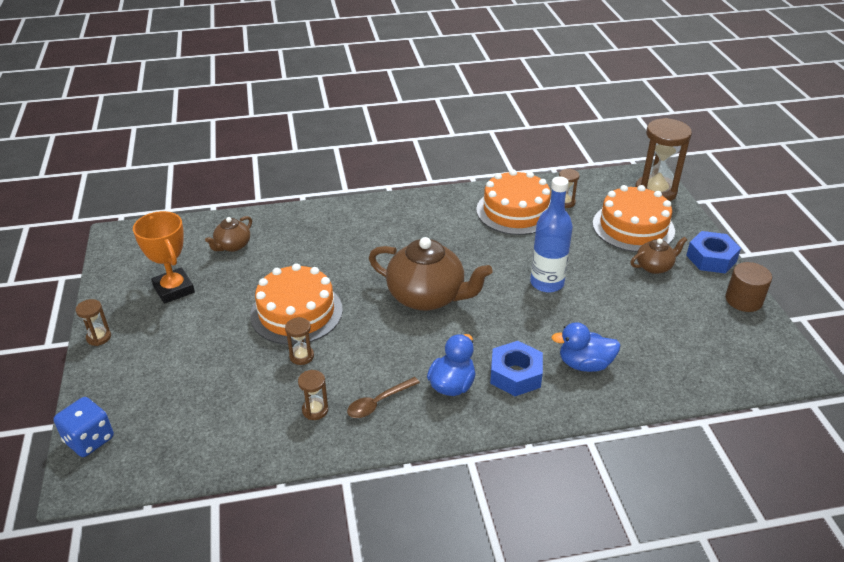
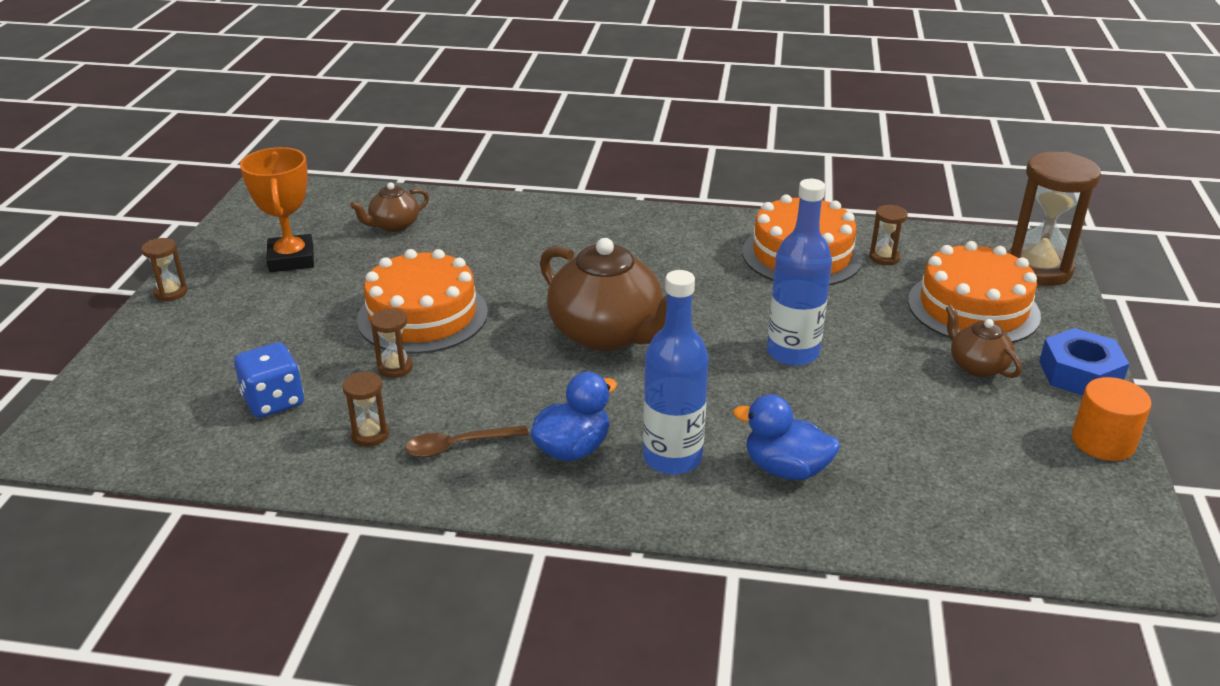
camera: 20 degrees right, 5 degrees down
(89, 440) = (83, 400): blue dice -> blue dice (274, 401)
(515, 375) = (672, 458): blue nut -> blue bottle
(654, 267) = (977, 366): brown teapot -> brown teapot turned 120 degrees counterclockwise
(743, 300) = (1103, 441): brown cylinder -> orange cylinder

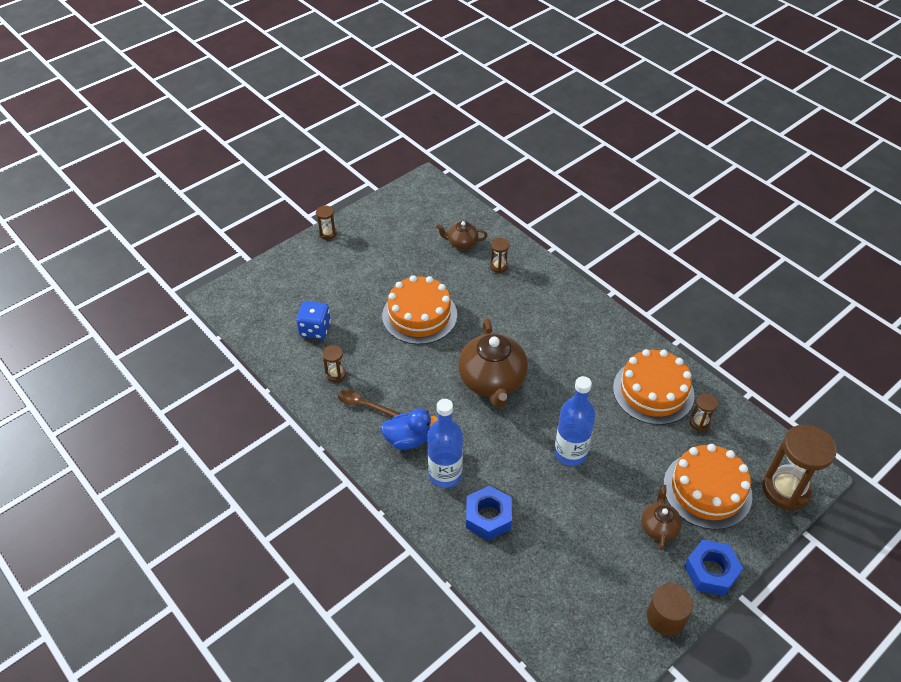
camera: 40 degrees right, 15 degrees up
(291, 259) = (395, 240): orange trophy -> none
(395, 367) = (379, 341): brown hourglass -> brown hourglass (498, 266)
(785, 469) = (488, 517): blue duck -> blue nut
(1103, 441) = (665, 617): orange cylinder -> brown cylinder

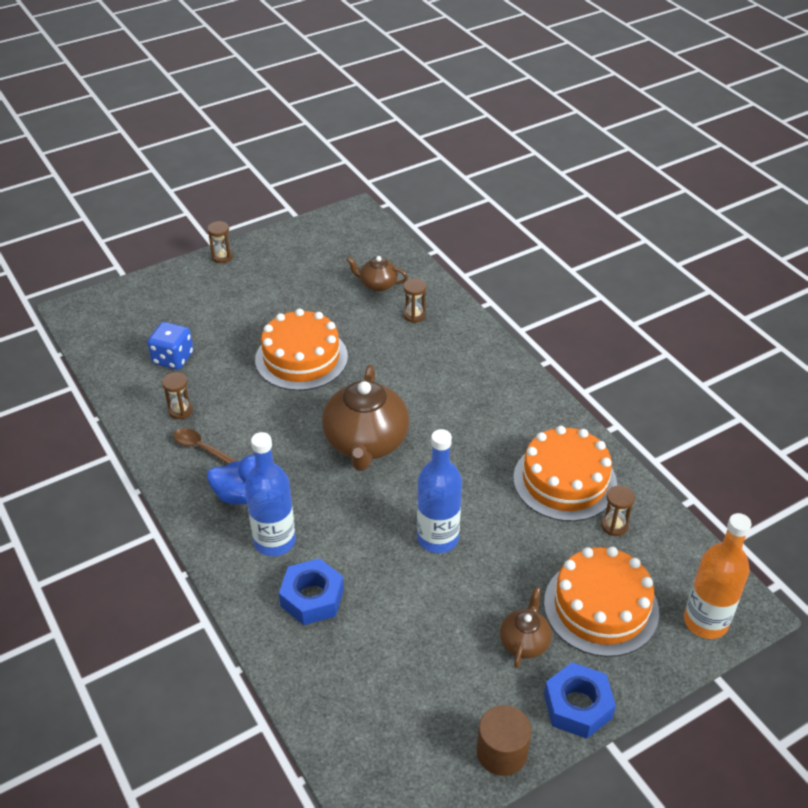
camera: 10 degrees right, 5 degrees down
(786, 490) = (705, 621): brown hourglass -> orange bottle

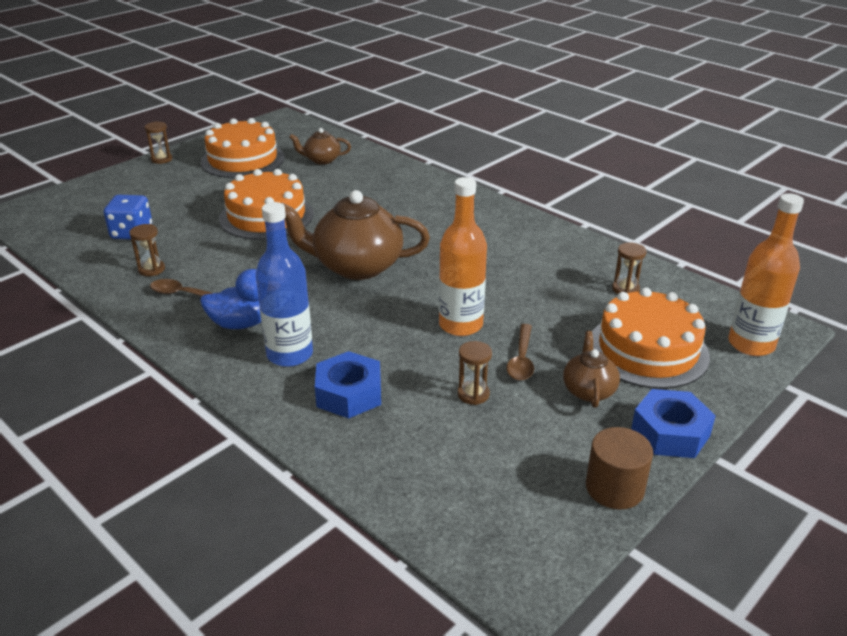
camera: 15 degrees left, 10 degrees down
(366, 443) = (356, 266): brown teapot -> brown teapot turned 105 degrees clockwise
(414, 315) = (365, 175): brown hourglass -> brown hourglass (473, 394)
(437, 538) = (460, 325): blue bottle -> orange bottle
(478, 592) = (521, 360): none -> brown spoon
(564, 481) = (562, 265): orange cake -> orange cake (243, 160)

